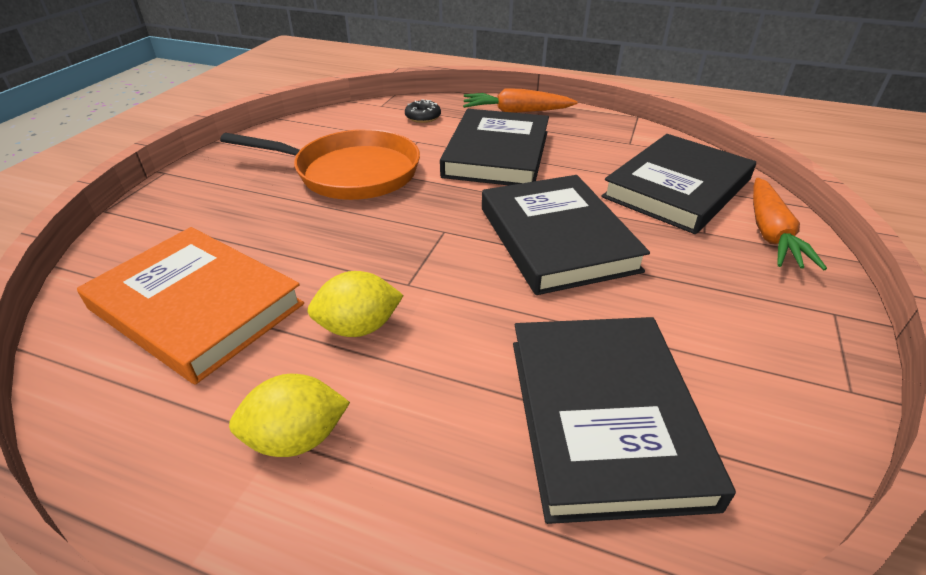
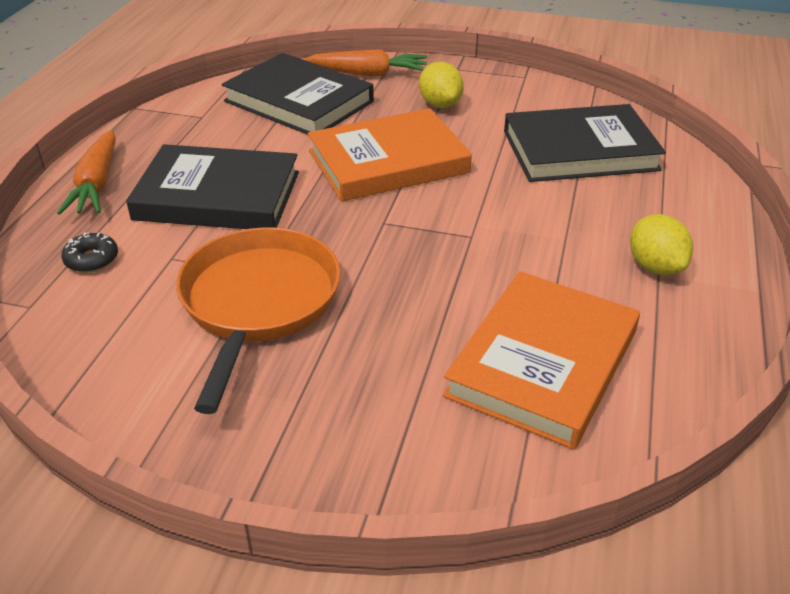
camera: 95 degrees left, 0 degrees up
(359, 327) = (536, 255): yellow lemon -> yellow lemon (440, 104)
(557, 238) = (388, 162): black book -> orange book

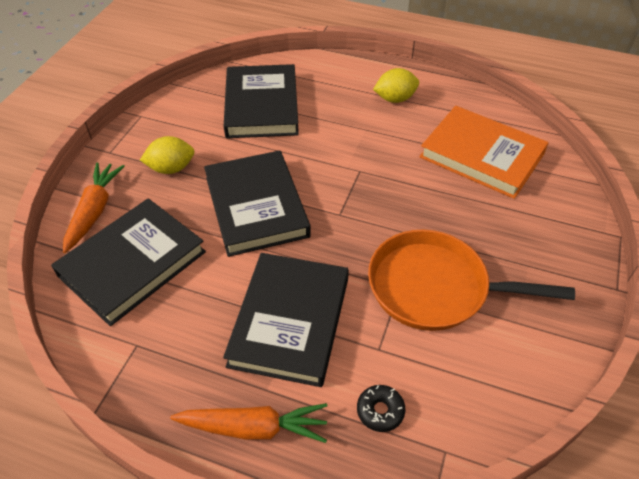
camera: 85 degrees left, 10 degrees up
(388, 162) = (256, 206): orange book -> black book

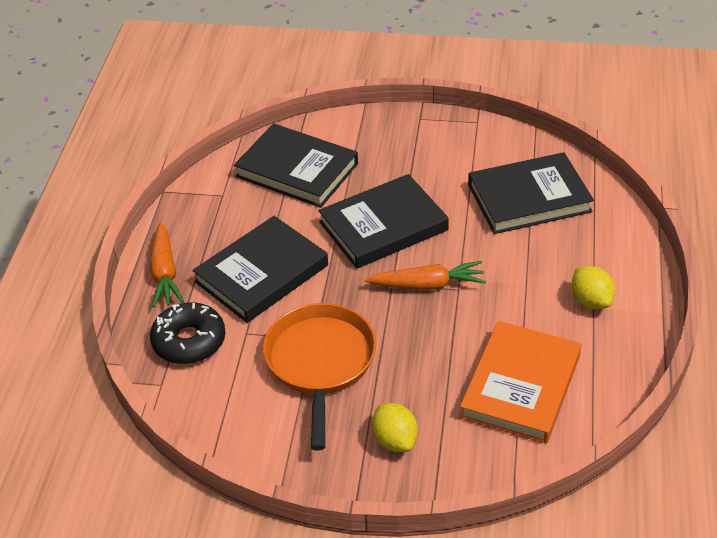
camera: 80 degrees right, 5 degrees down
(94, 211) = (346, 132): orange carrot -> orange carrot (427, 285)
(171, 168) = (412, 161): yellow lemon -> yellow lemon (395, 440)
(289, 321) = (261, 273): black book -> black book turned 45 degrees counterclockwise
(380, 411) = (189, 341): black donut -> black donut, size x1.91

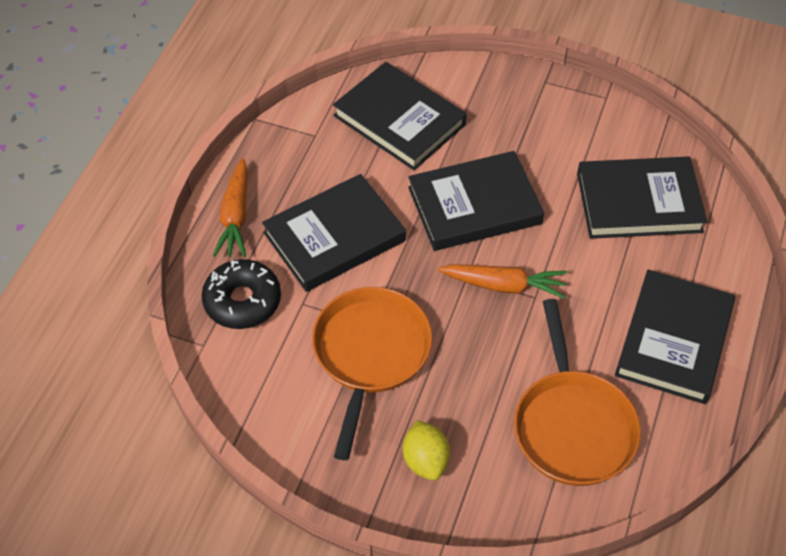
camera: 10 degrees right, 10 degrees up
(520, 386) = (572, 426): orange book -> orange pan
(591, 301) = (673, 340): yellow lemon -> black book

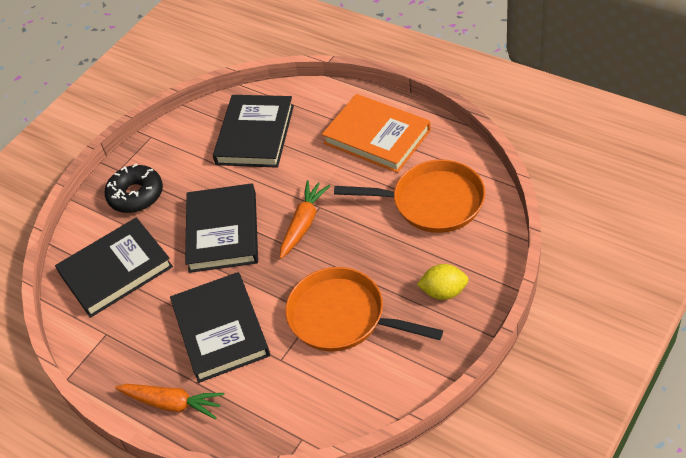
camera: 70 degrees left, 5 degrees down
(242, 301) = (265, 405): black donut -> black donut (136, 195)
(673, 340) = (377, 137): black book -> orange book

